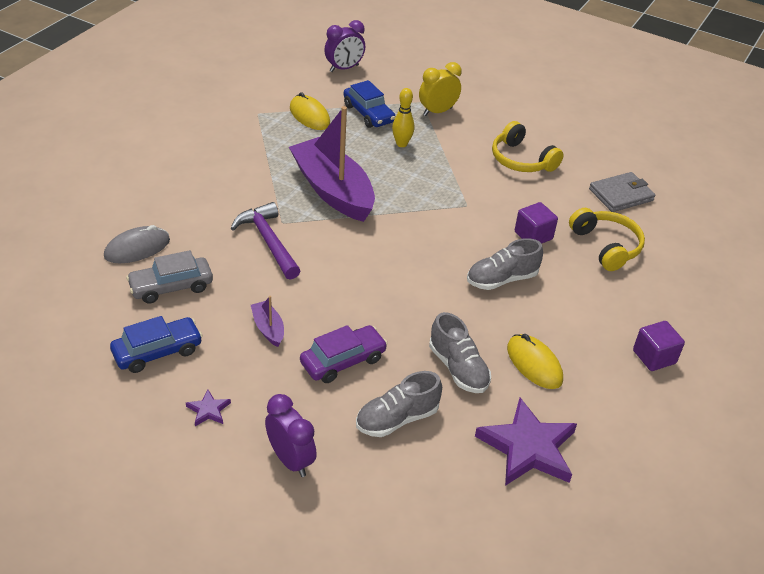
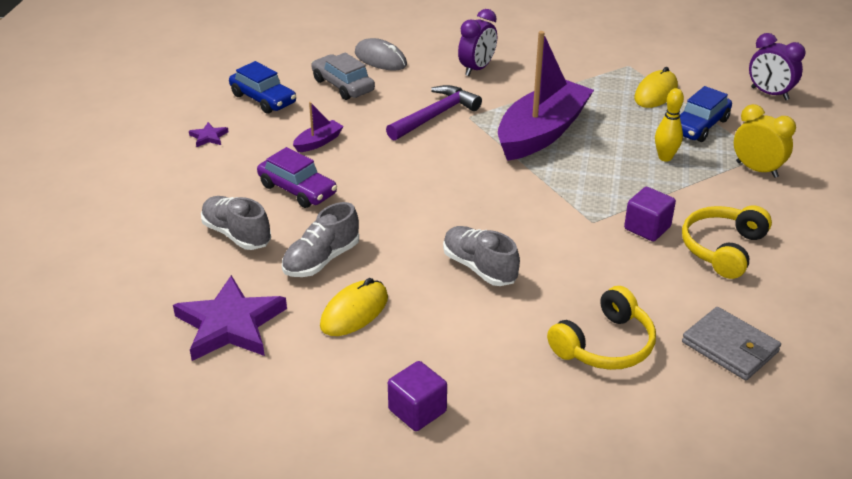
camera: 75 degrees right, 5 degrees down
(290, 460) = (168, 188): purple clock -> purple clock (477, 69)
(533, 236) = (577, 280): purple cube -> purple cube (647, 228)

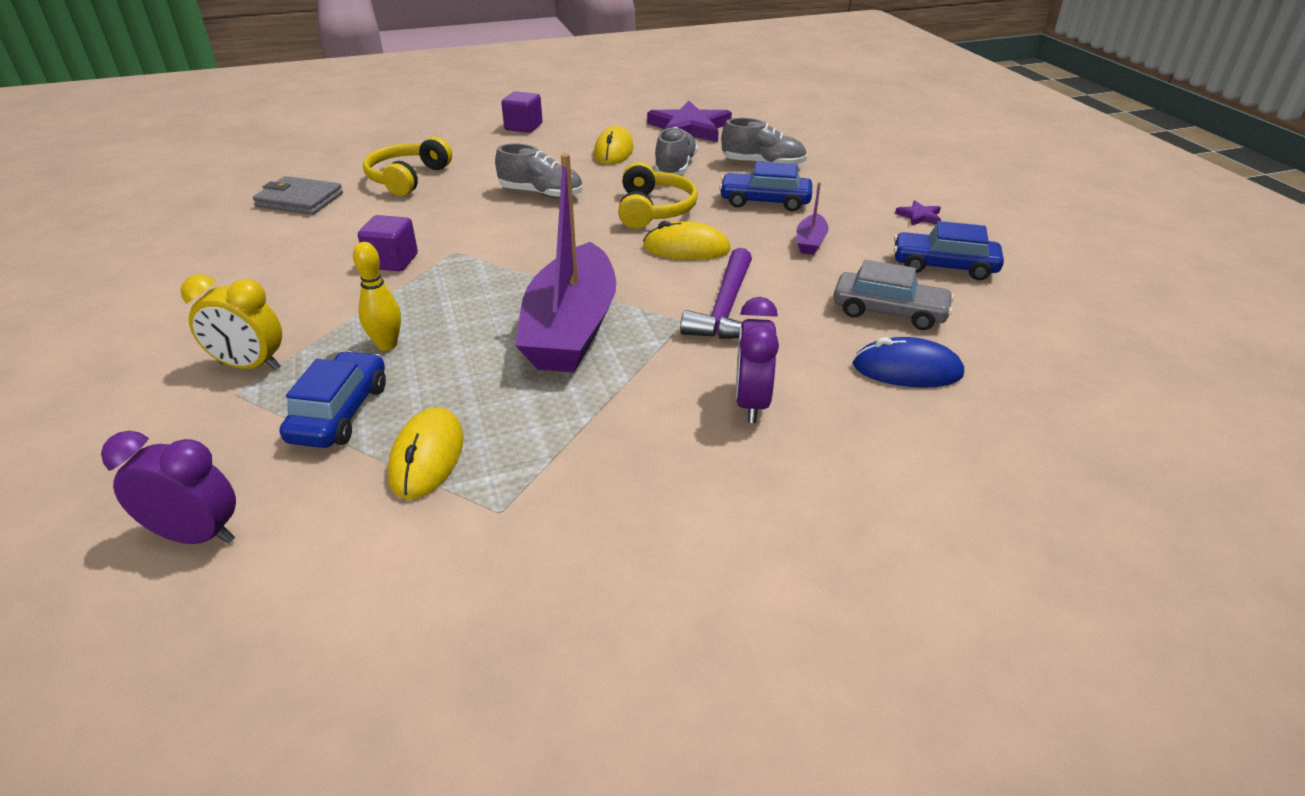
camera: 150 degrees right, 0 degrees up
(297, 189) = (765, 201): purple car -> blue car
(380, 59) = (907, 370): grey mouse -> blue mouse
(411, 166) = (686, 248): none -> yellow mouse
(723, 249) = (304, 264): yellow headphones -> yellow headphones (654, 210)

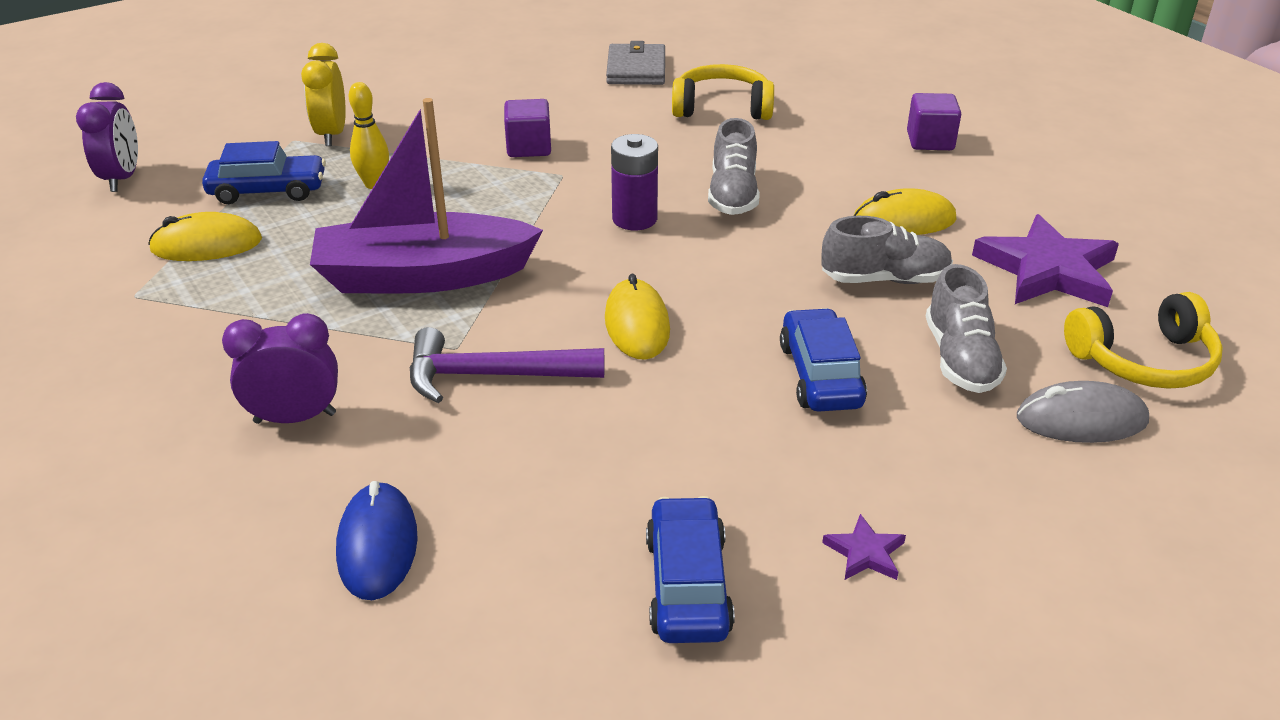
camera: 75 degrees right, 0 degrees up
(547, 232) = (634, 219): none -> purple battery
(654, 210) = (735, 283): yellow headphones -> yellow headphones (1143, 360)
(810, 242) = (705, 432): purple boat -> none
(823, 149) = (1081, 419): none -> grey mouse
(889, 312) = (523, 523): grey car -> none

